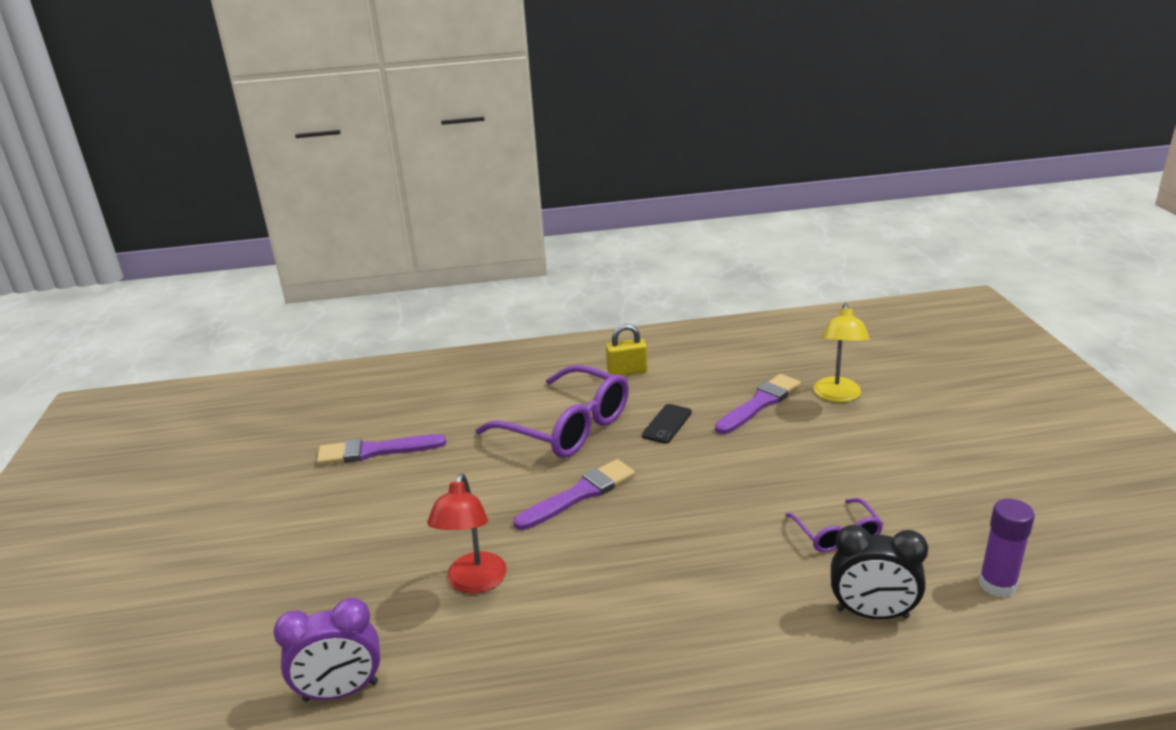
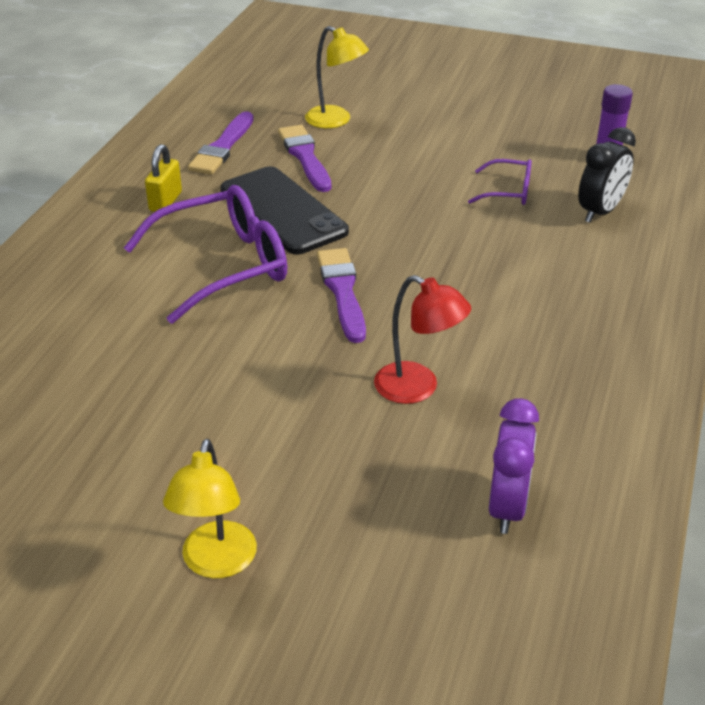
camera: 65 degrees left, 10 degrees up
(231, 555) = (216, 563): none -> yellow lamp
(375, 451) = (119, 405): purple brush -> purple brush (222, 147)
(667, 424) = (283, 211): black phone -> black phone, size x2.17

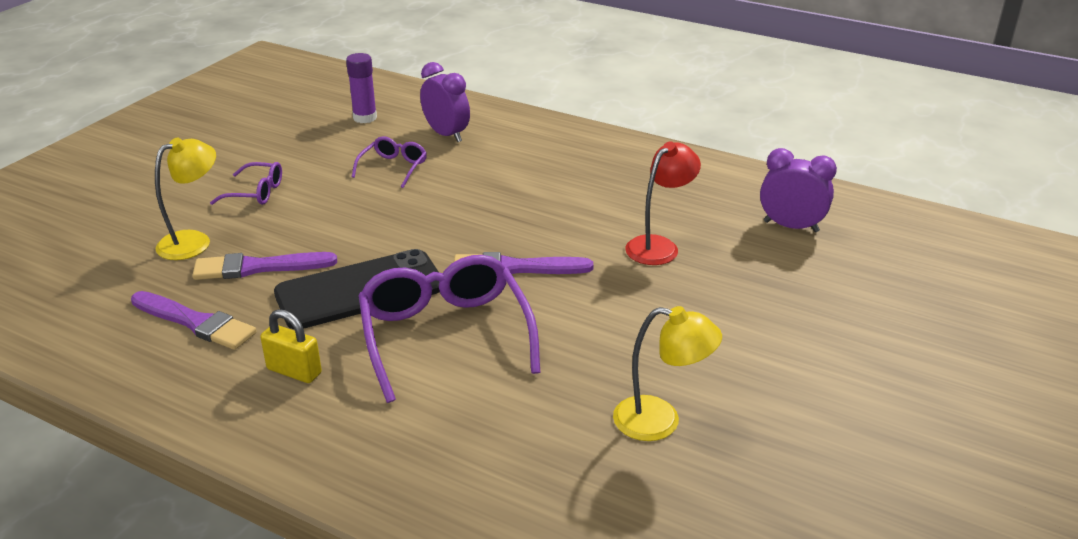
camera: 80 degrees left, 5 degrees down
(216, 563) = (860, 361): yellow lamp -> yellow lamp (660, 421)
(425, 130) = (256, 192): none -> purple glasses
(600, 212) = (446, 135): black clock -> purple clock

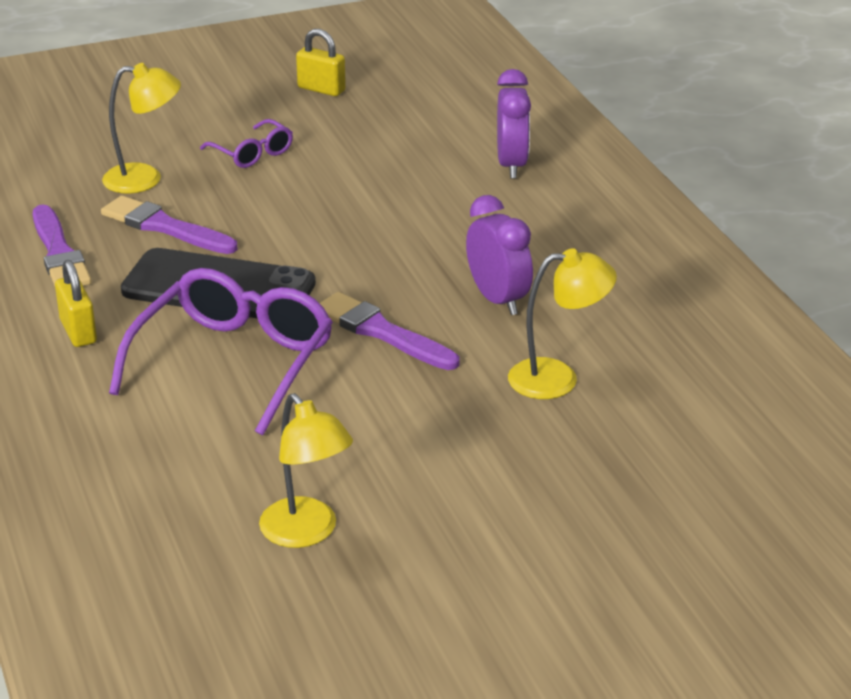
camera: 40 degrees right, 0 degrees up
(248, 134) = (321, 89): none -> yellow padlock
(365, 118) = (454, 114): purple glue stick -> none
(393, 167) = (409, 180): purple glasses -> none
(659, 246) = (558, 378): red lamp -> yellow lamp
(791, 226) = (741, 428): purple clock -> purple clock (498, 300)

